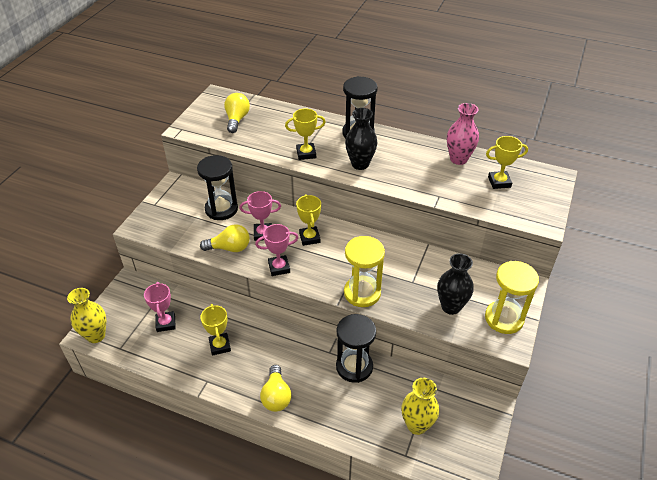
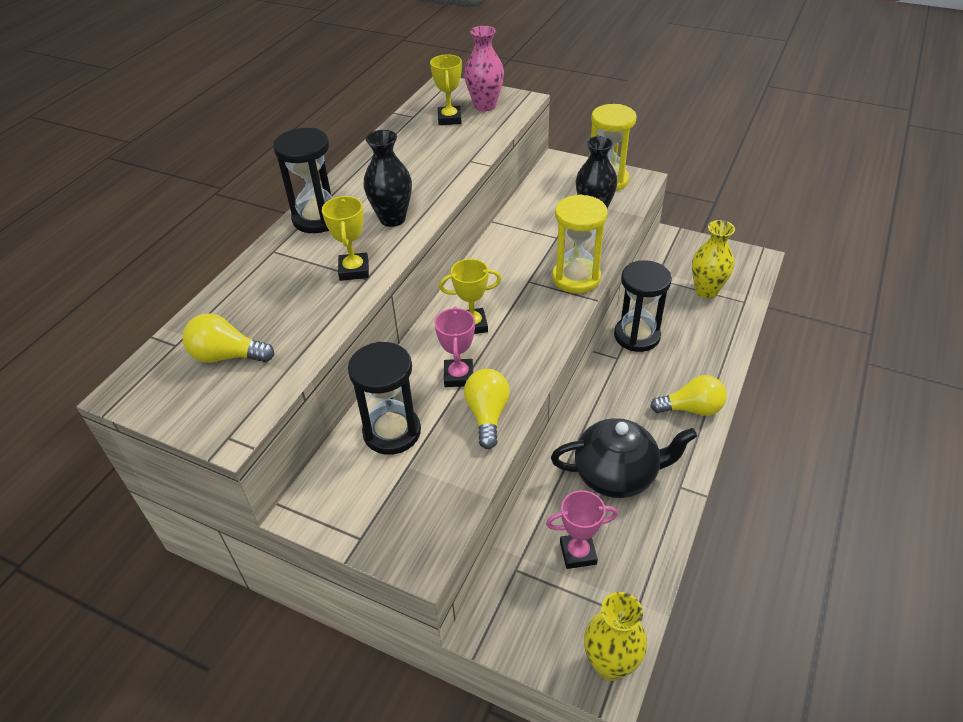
camera: 85 degrees left, 0 degrees up
(220, 346) = (617, 475): yellow trophy -> black teapot
(279, 267) = (531, 356): pink trophy -> none
(458, 159) = (399, 141): pink vase -> pink vase (485, 106)

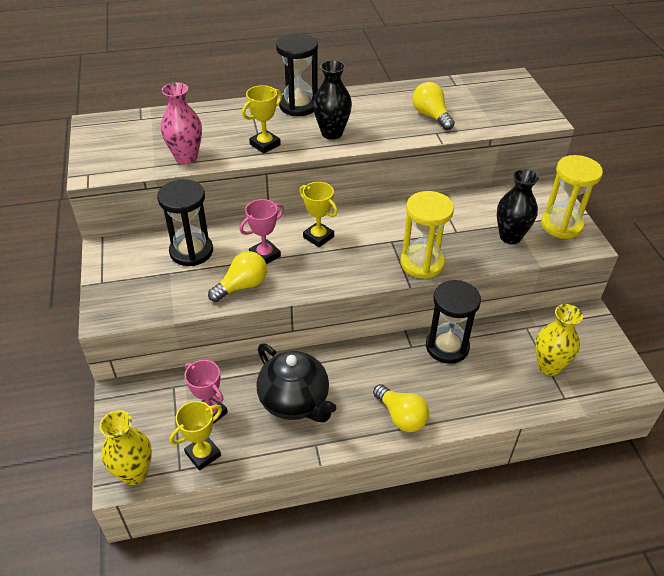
camera: 50 degrees right, 0 degrees up
(227, 356) = (147, 140): yellow light bulb -> yellow light bulb (431, 116)
(449, 119) = (474, 100): yellow trophy -> yellow trophy (203, 454)
(485, 106) = (513, 107): pink vase -> pink vase (186, 157)

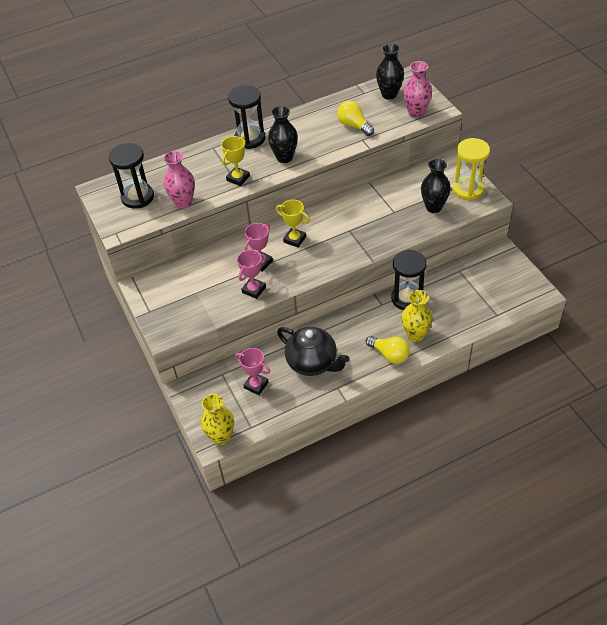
camera: 10 degrees left, 5 degrees up
(191, 251) = (205, 272): black hourglass -> black hourglass (137, 197)
(203, 454) = (263, 413): yellow trophy -> none
(242, 286) = (254, 290): yellow light bulb -> pink trophy
(422, 263) = (376, 242): yellow hourglass -> none
(486, 92) = (389, 94): none -> black vase
(514, 117) = (416, 113): none -> pink vase
(549, 366) = (481, 295): yellow vase -> yellow vase (415, 335)

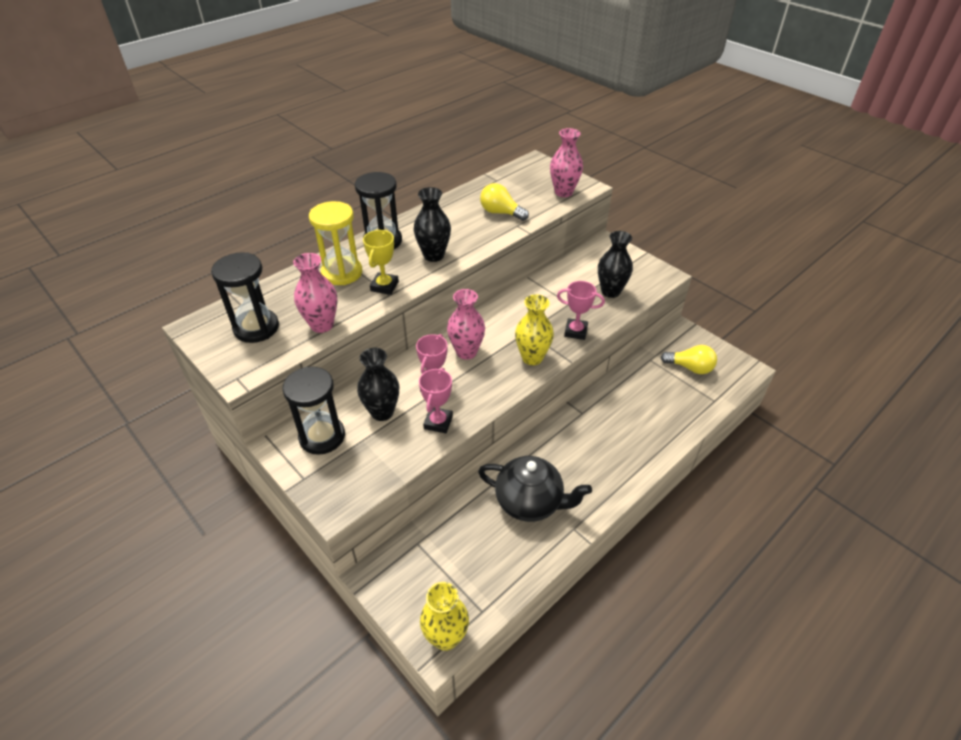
camera: 20 degrees left, 5 degrees down
(256, 385) = (468, 549): pink trophy -> pink trophy (575, 331)
(294, 239) = (466, 352): yellow trophy -> pink vase
(389, 94) = (525, 178): black vase -> black vase (382, 412)
(389, 355) = (618, 472): yellow light bulb -> yellow light bulb (690, 368)
(407, 298) = (608, 400): black hourglass -> black hourglass (322, 436)
(415, 335) = (637, 442): yellow vase -> yellow vase (532, 358)
(468, 189) = (637, 268): yellow hourglass -> yellow hourglass (342, 273)

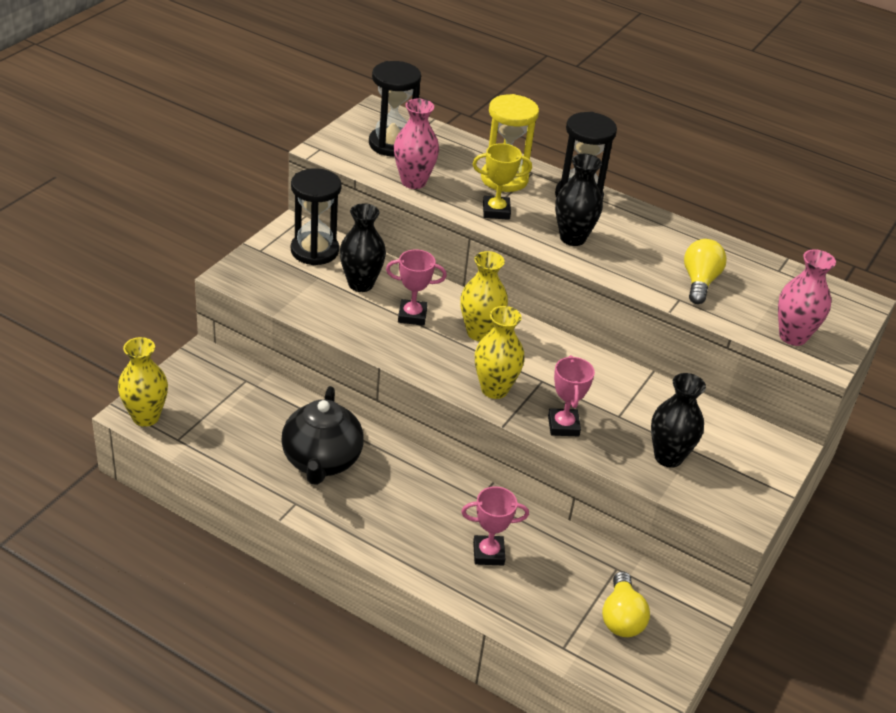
camera: 70 degrees right, 5 degrees down
(438, 422) = (360, 326): pink trophy -> pink trophy (488, 553)
(466, 352) = (479, 332): pink vase -> yellow vase

